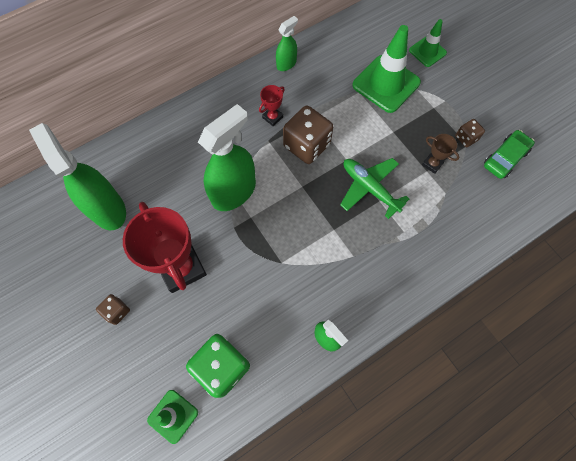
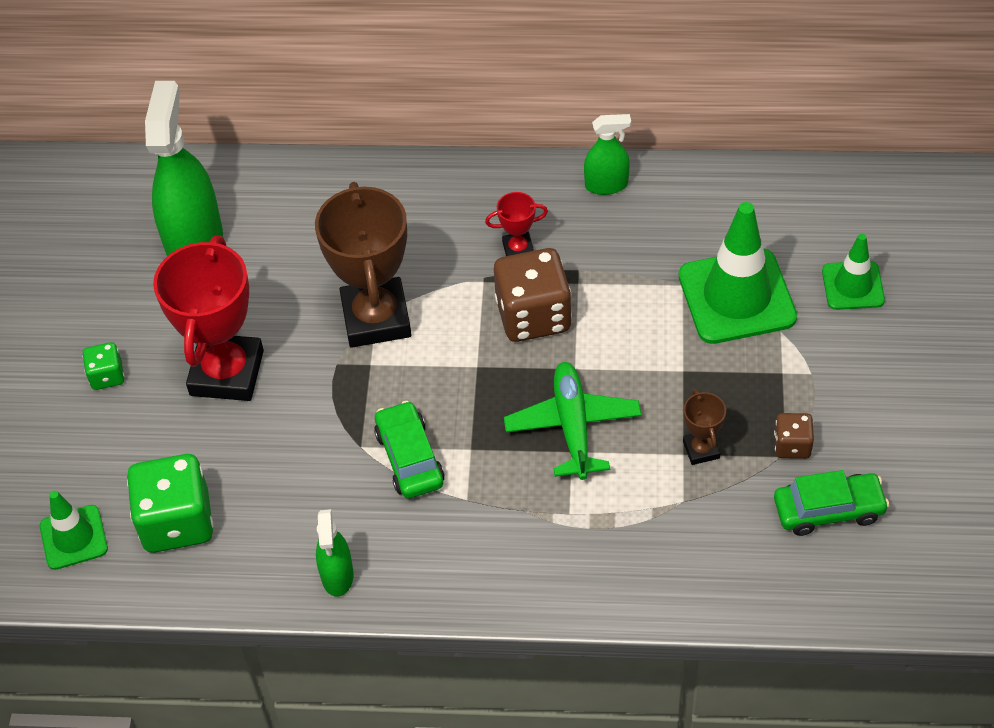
camera: 40 degrees right, 15 degrees down
(117, 311) = (107, 376): brown dice -> green dice
(234, 192) = (376, 318): green spray bottle -> brown trophy
(309, 253) = (409, 458): none -> green car

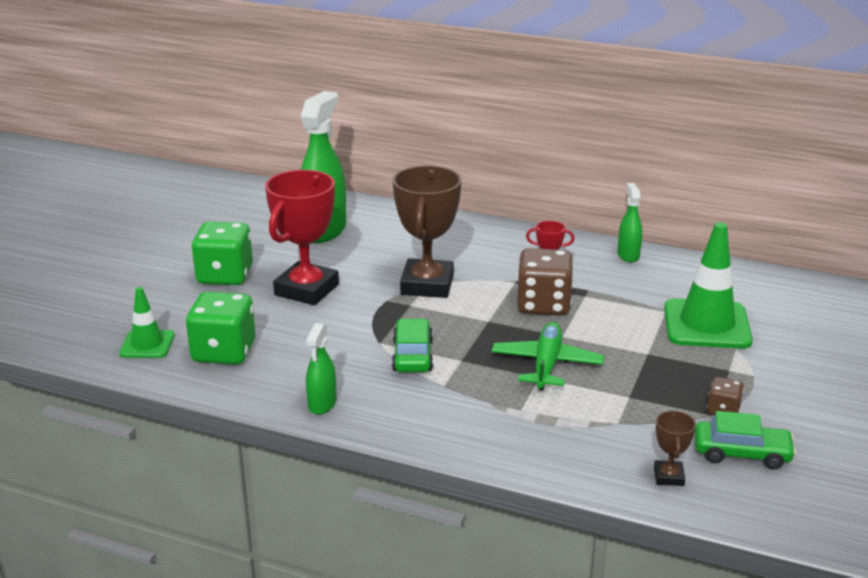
camera: 15 degrees right, 25 degrees down
(107, 376) = (225, 276): green dice -> green dice, size x1.98
(606, 185) = (628, 255): green spray bottle -> green spray bottle turned 105 degrees counterclockwise
(701, 450) = (645, 397): brown trophy -> brown trophy (669, 476)
(853, 286) = (804, 336): green traffic cone -> none

